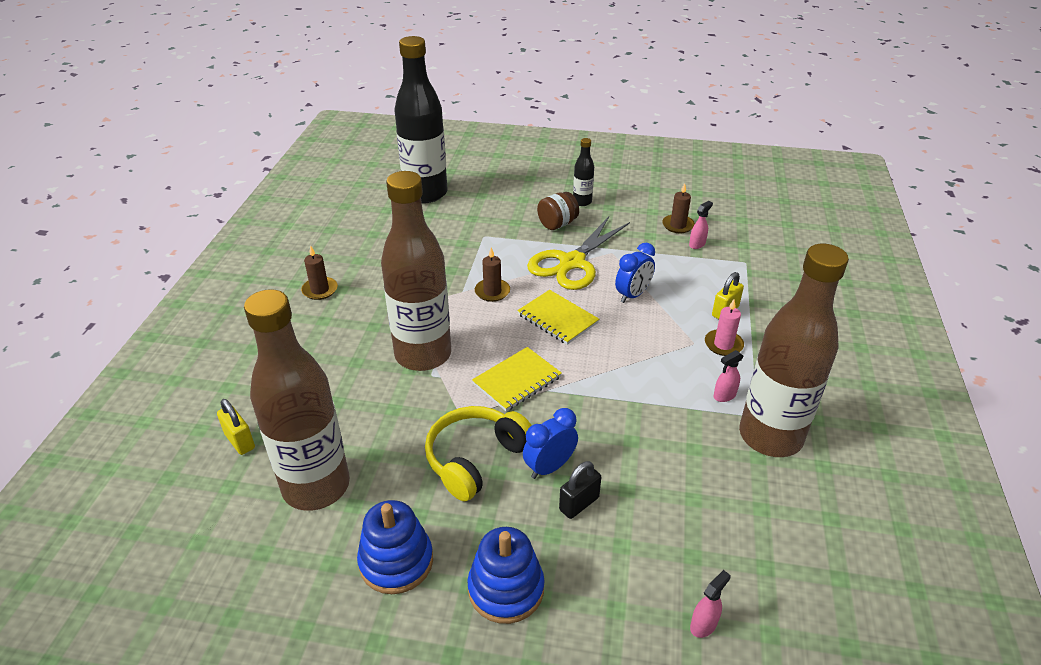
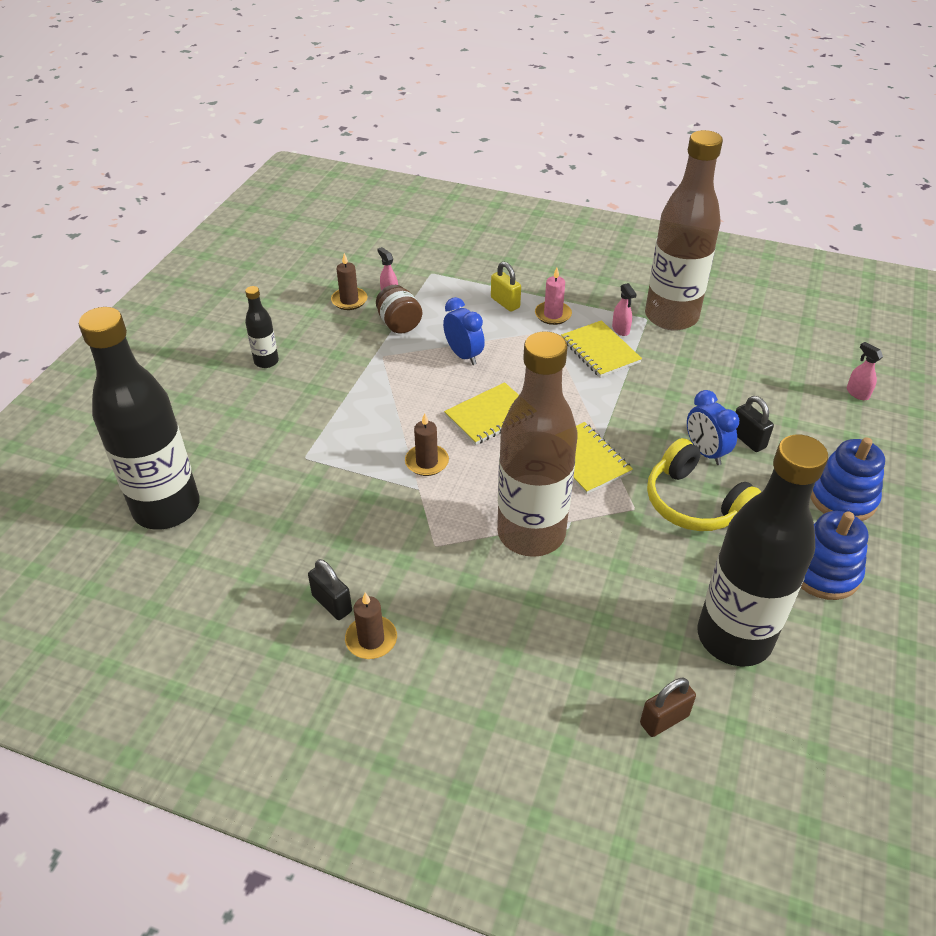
camera: 80 degrees left, 5 degrees up
(240, 441) = (664, 719): yellow padlock -> brown padlock
(316, 486) = (734, 637): brown bottle -> black bottle
(350, 269) = (332, 603): none -> black padlock
(557, 224) = (306, 389): brown jar -> brown jar (399, 324)
(572, 262) = (390, 389): yellow scissors -> none
(680, 382) = (600, 351): none -> yellow notebook

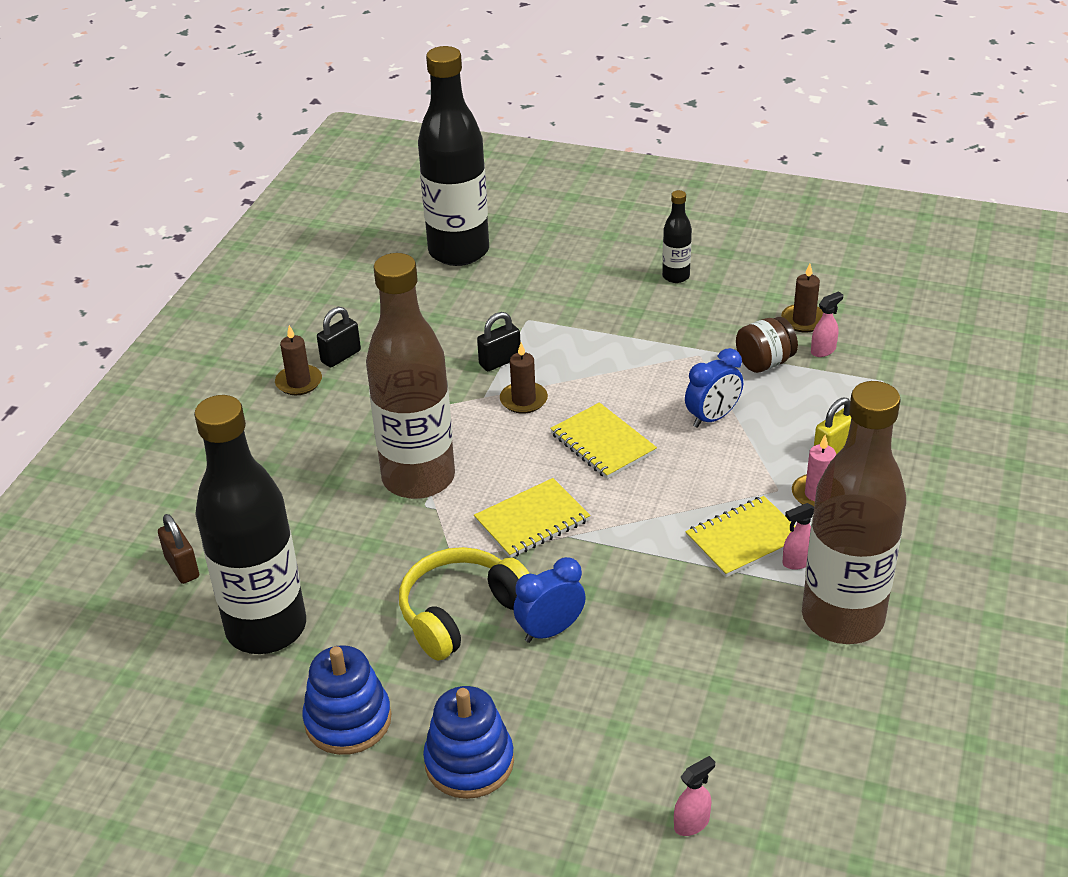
camera: 90 degrees right, 5 degrees down
(748, 439) = (577, 676): black padlock -> black padlock (500, 361)

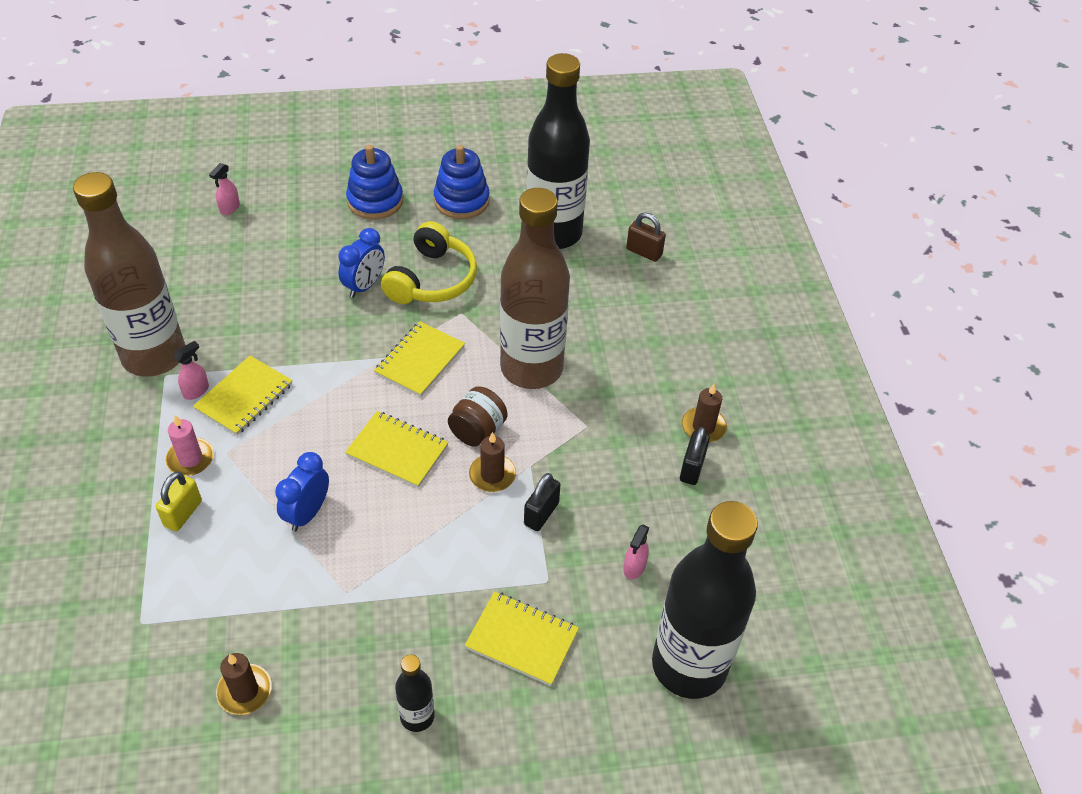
camera: 150 degrees right, 10 degrees up
(572, 294) = (522, 640): none -> yellow notebook
(764, 363) = (274, 606): brown jar -> brown jar (477, 430)
(823, 350) = (214, 648): pink spray bottle -> pink spray bottle (634, 567)

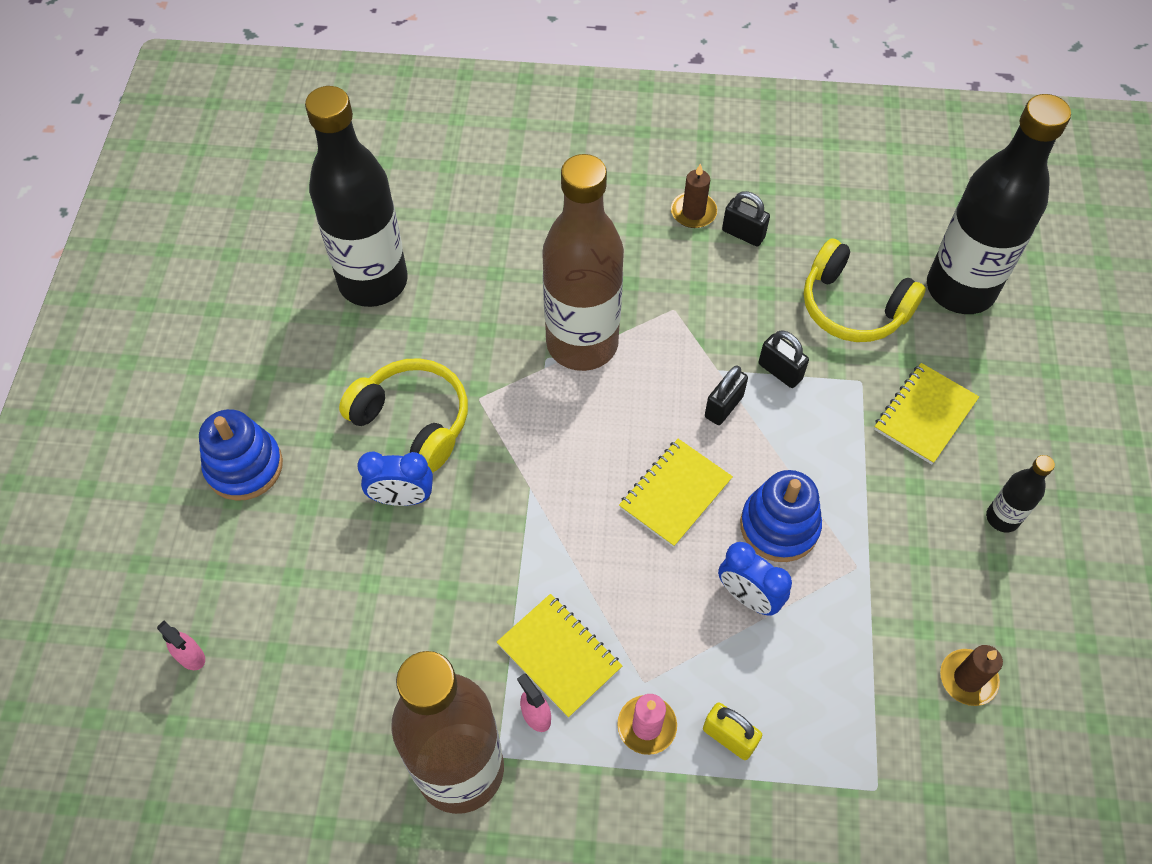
camera: 75 degrees left, 10 degrees up
(364, 286) = (402, 498): blue clock -> blue clock turned 135 degrees clockwise
(420, 361) = (544, 452): yellow notebook -> none
(461, 201) = (280, 367): blue stacking toy -> blue stacking toy (779, 526)
(477, 430) = (660, 410): brown jar -> none
(492, 475) = (723, 406): brown candle -> black padlock
(634, 567) = (853, 307): pink spray bottle -> yellow headphones
(644, 252) = (432, 203): brown padlock -> none

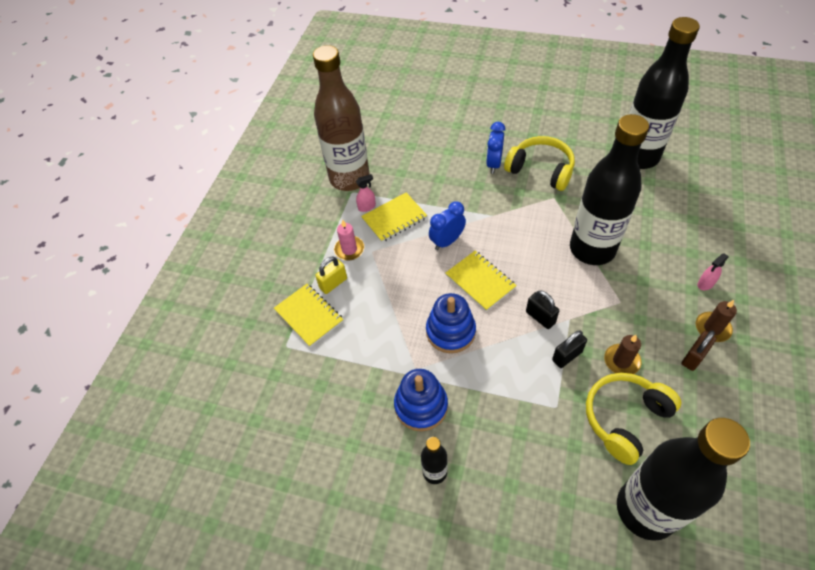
camera: 105 degrees right, 5 degrees down
(191, 656) = (425, 95): pink spray bottle -> pink spray bottle (705, 284)
(244, 466) = (519, 109): blue stacking toy -> blue stacking toy (421, 406)
(413, 421) = (541, 170): yellow headphones -> yellow headphones turned 105 degrees counterclockwise
(582, 343) = (592, 249): brown bottle -> black bottle
(743, 234) = (693, 357): black padlock -> brown padlock
(748, 597) = (408, 306): blue clock -> blue clock (447, 241)
(924, 415) = (524, 443): yellow notebook -> yellow notebook (309, 316)
(968, 678) = (331, 413): brown candle -> brown candle (621, 361)

